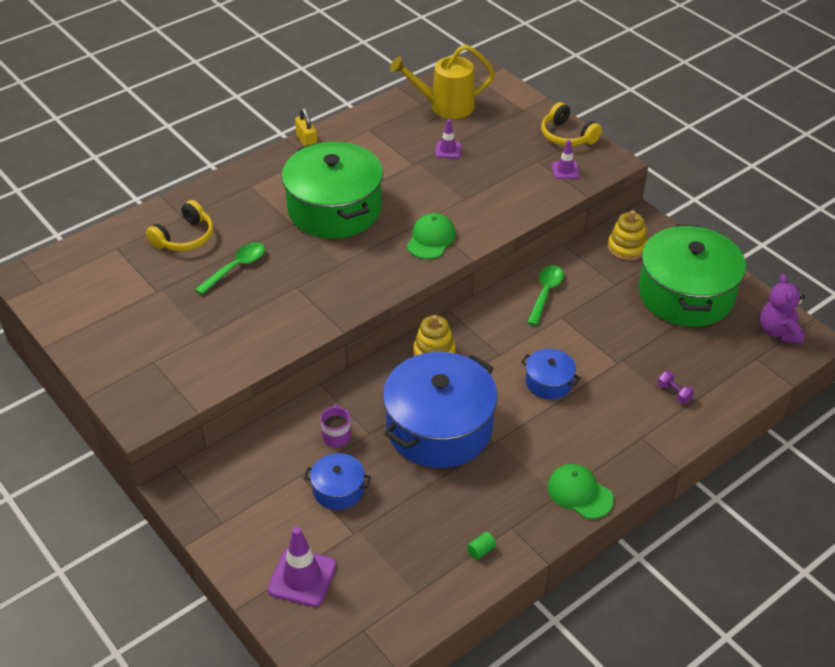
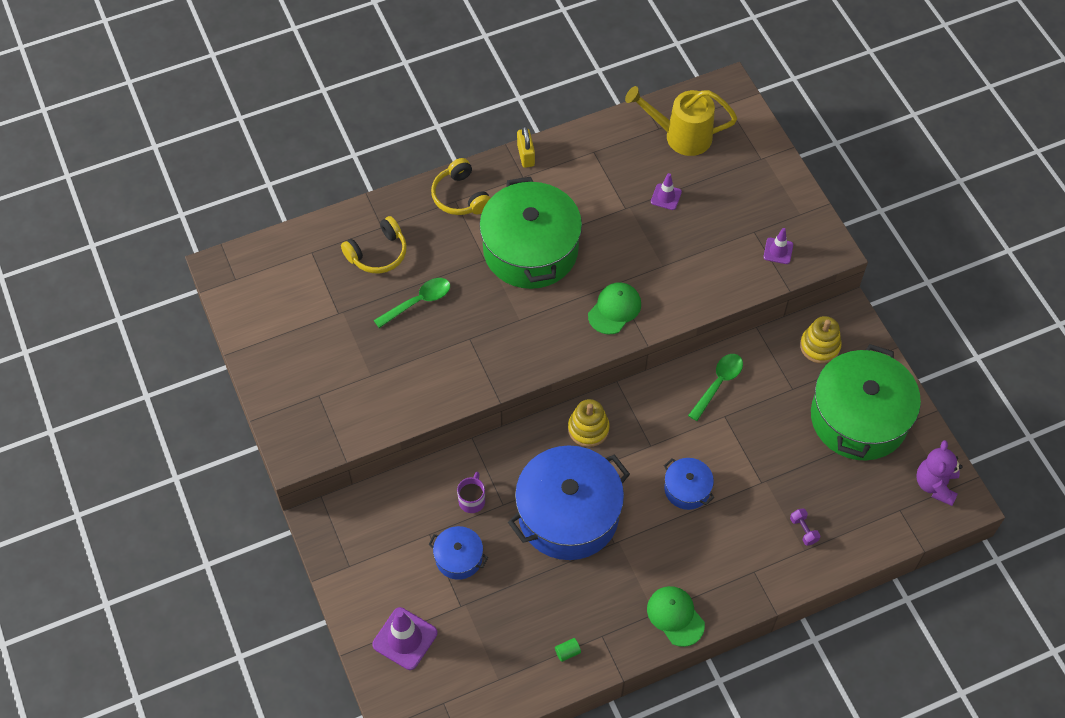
camera: 15 degrees right, 15 degrees up
(567, 136) = (796, 204): yellow headphones -> yellow headphones (460, 196)

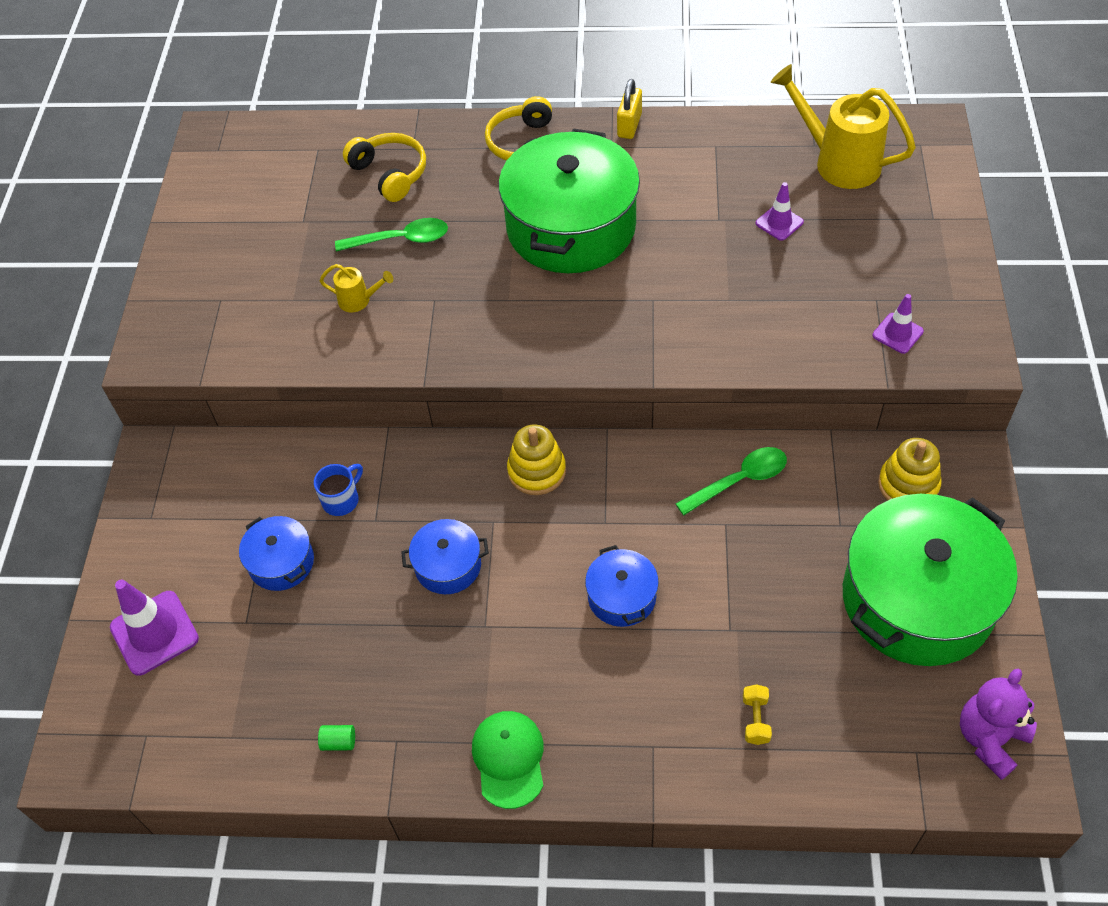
camera: 30 degrees right, 5 degrees down
(378, 253) = (390, 174): yellow headphones -> yellow headphones turned 120 degrees counterclockwise
(417, 358) = (359, 300): none -> yellow watering can
(472, 500) = (342, 499): purple mug -> blue mug
(568, 514) = (448, 566): blue pot -> blue pot, size x0.46
(614, 309) = (635, 329): green cap -> none
(803, 530) = (755, 720): purple dumbbell -> yellow dumbbell

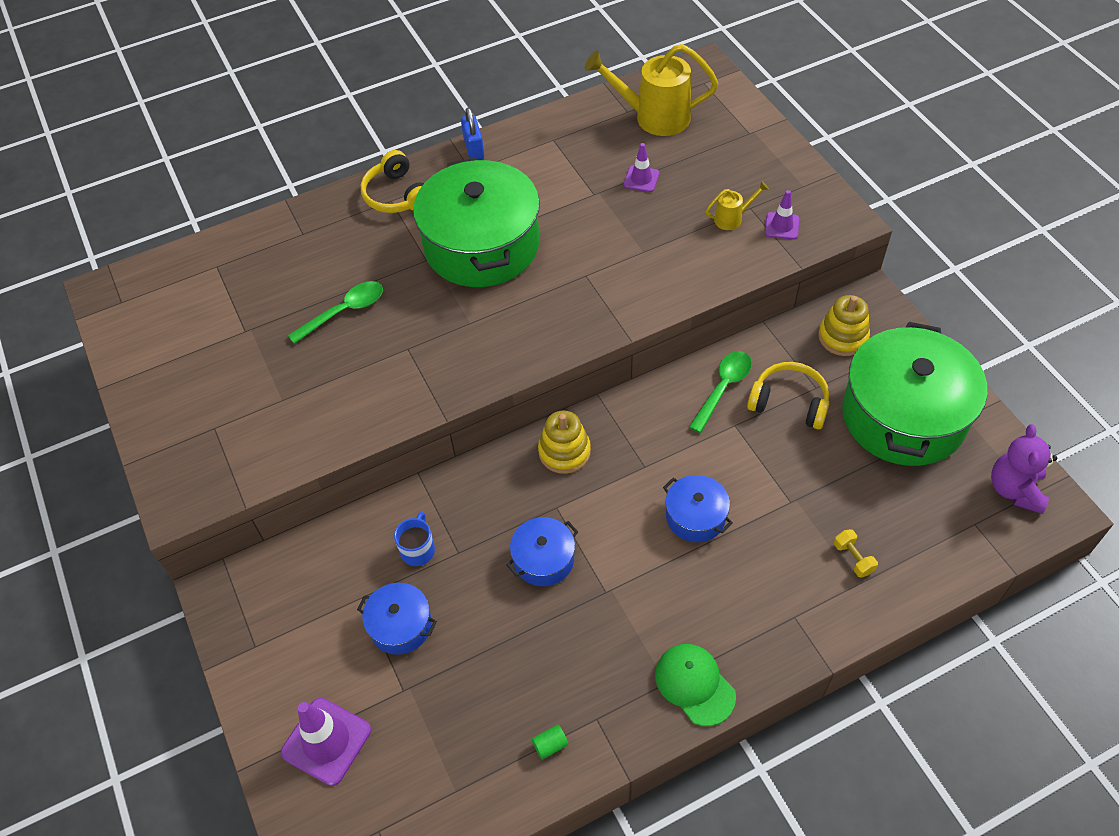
camera: 30 degrees left, 0 degrees up
(359, 300) = (342, 376): yellow watering can -> yellow watering can (732, 219)
(390, 174) = (297, 262): yellow headphones -> yellow headphones (789, 403)
(629, 125) = (474, 148): yellow padlock -> blue padlock

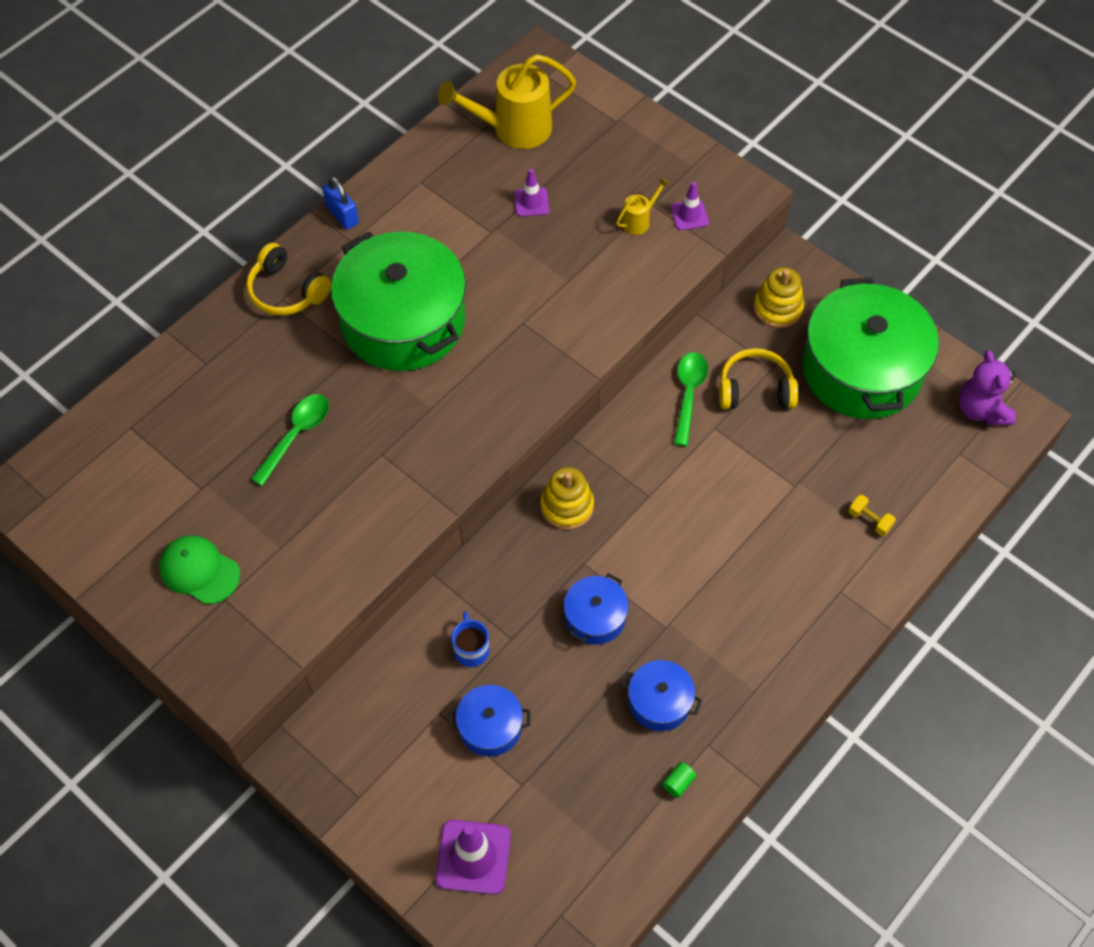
camera: 25 degrees left, 5 degrees up
(694, 684) = (780, 683): green cap -> green cap (199, 571)
(695, 516) = (716, 528): blue pot -> blue pot (659, 702)

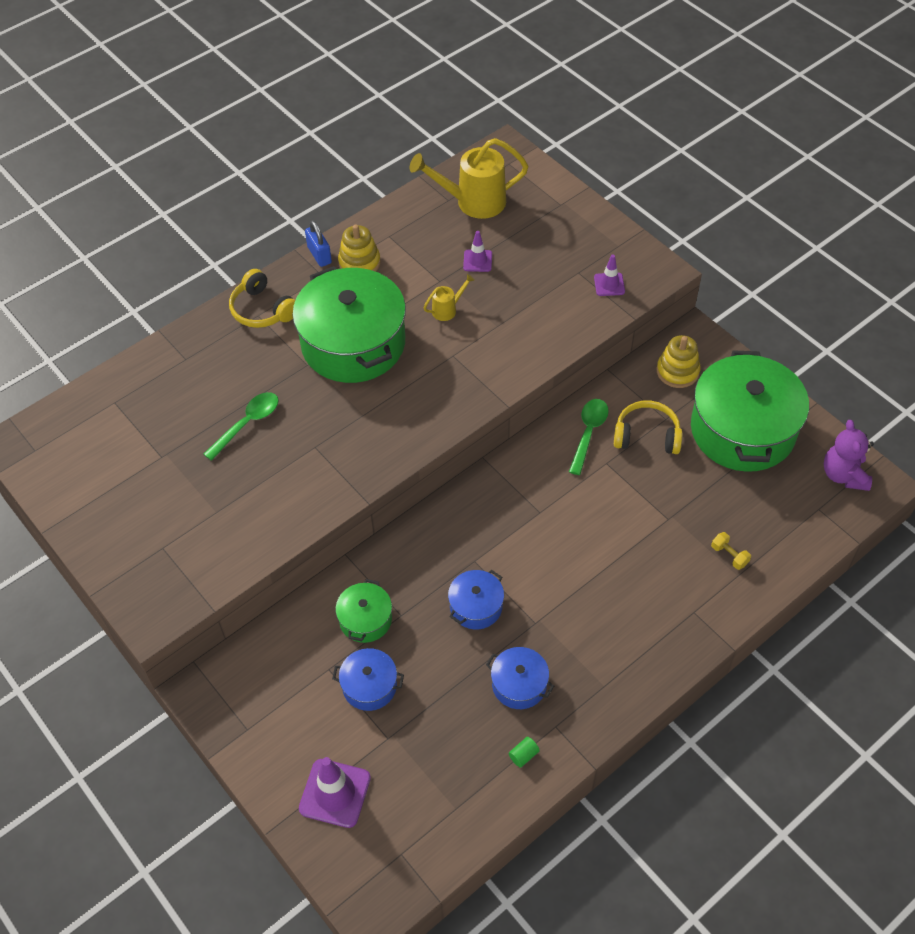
camera: 10 degrees right, 5 degrees down
(199, 571) = (146, 522): green cap -> none
(471, 649) = (365, 619): blue mug -> green pot
(567, 506) = (468, 512): yellow stacking toy -> yellow stacking toy (359, 263)
(639, 221) = (565, 284): yellow watering can -> yellow watering can (447, 310)

